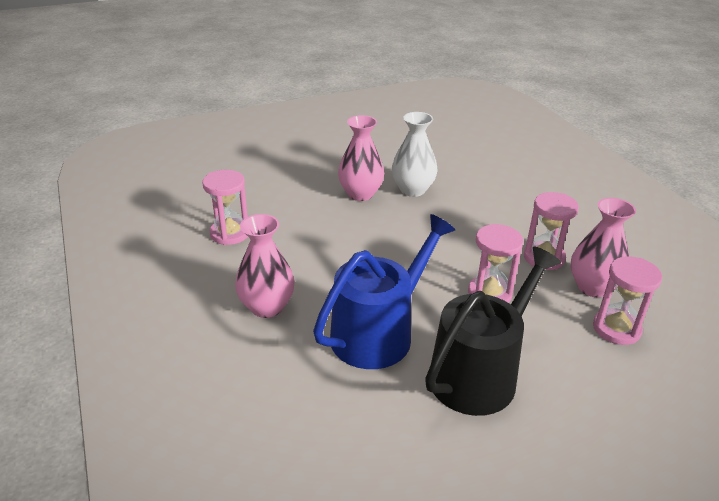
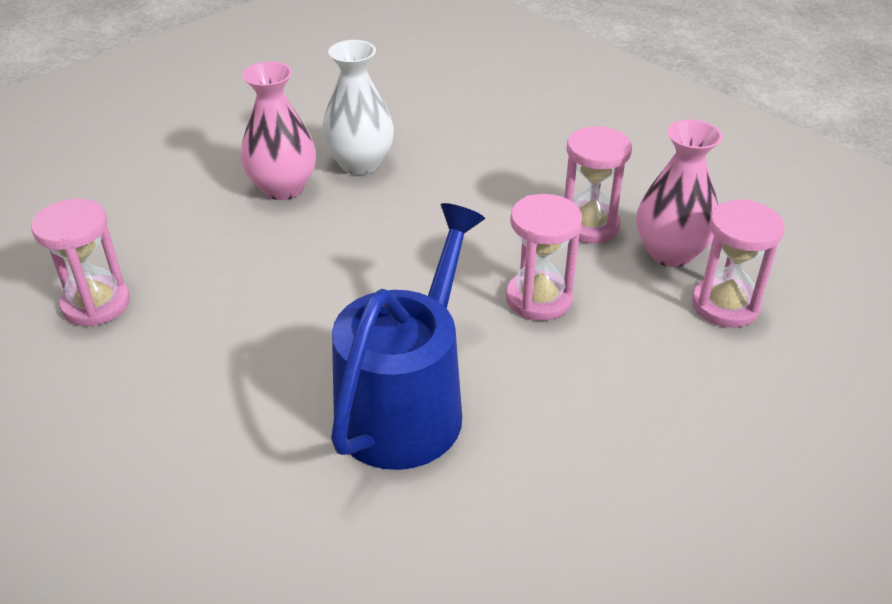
camera: 20 degrees left, 5 degrees up
(267, 307) = (213, 412): pink vase -> none
(479, 373) = (576, 425): black watering can -> none

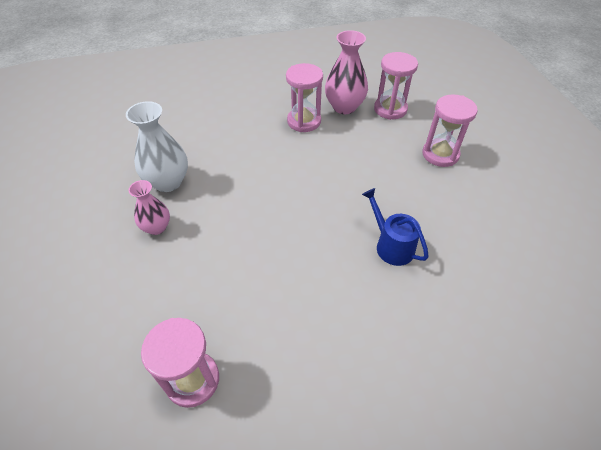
camera: 60 degrees left, 10 degrees up
(283, 188) = (156, 227): pink vase -> pink vase, size x0.62
(406, 405) = (391, 245): blue watering can -> blue watering can, size x0.52
(539, 299) = (345, 163): pink hourglass -> pink hourglass (440, 154)

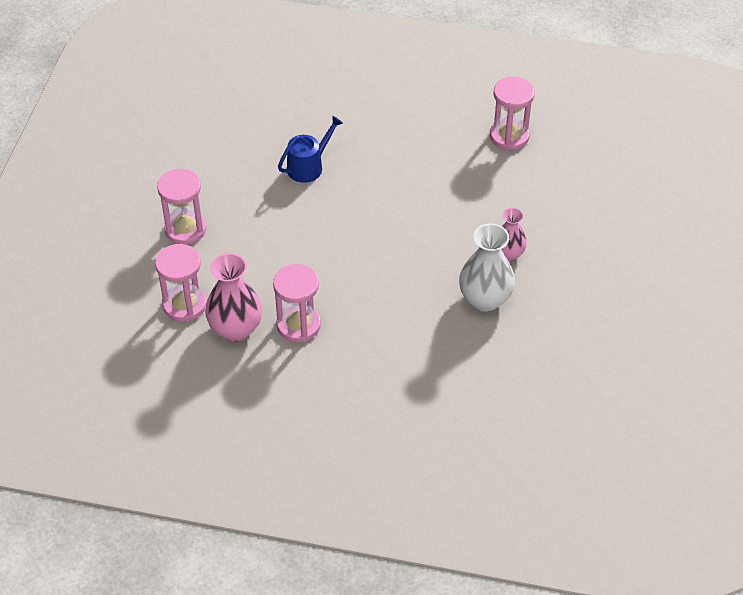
camera: 155 degrees left, 0 degrees up
(391, 245) = (308, 166): blue watering can -> blue watering can turned 120 degrees counterclockwise

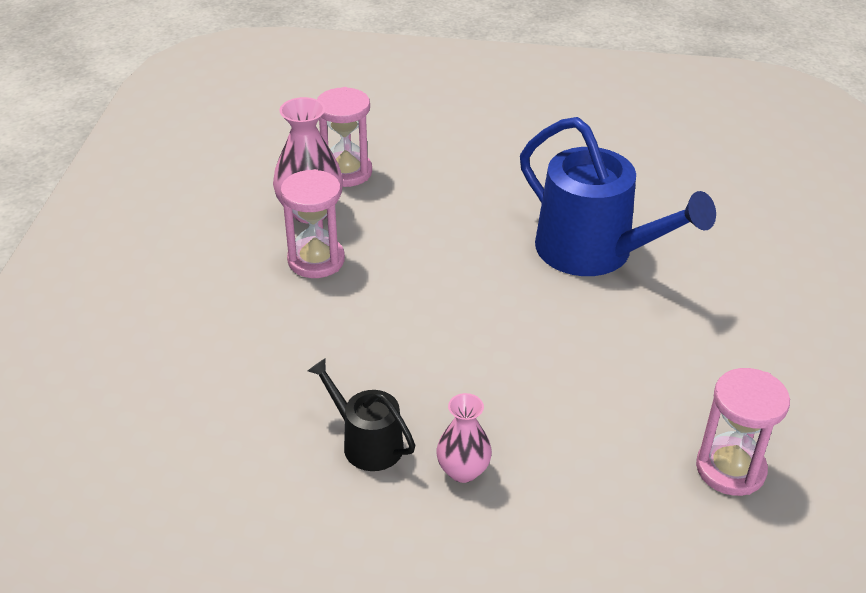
camera: 85 degrees right, 10 degrees down
(185, 229) = (463, 163): pink hourglass -> none
(308, 166) = (594, 252): blue watering can -> blue watering can, size x1.94
(485, 299) = (367, 443): white vase -> black watering can

